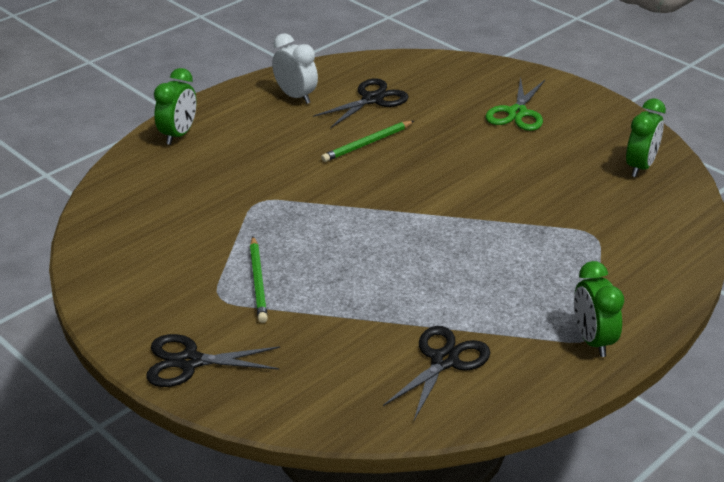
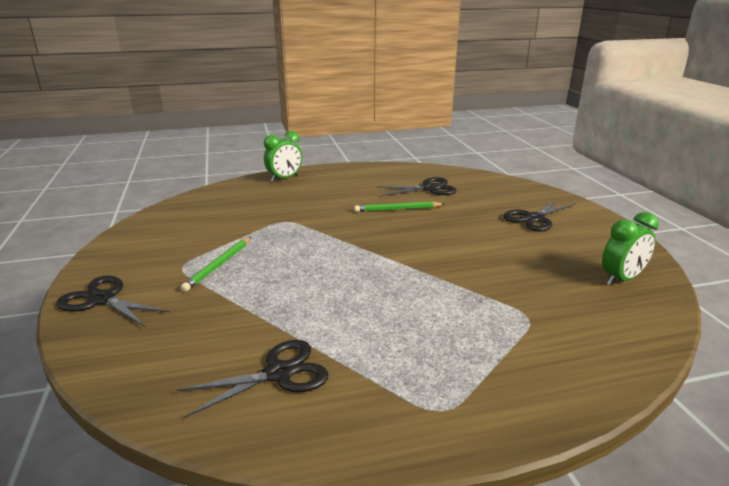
camera: 30 degrees right, 10 degrees down
(295, 96) = (379, 177): white clock -> none
(517, 113) = (534, 218): green scissors -> black scissors
(593, 340) = (442, 413): green clock -> none

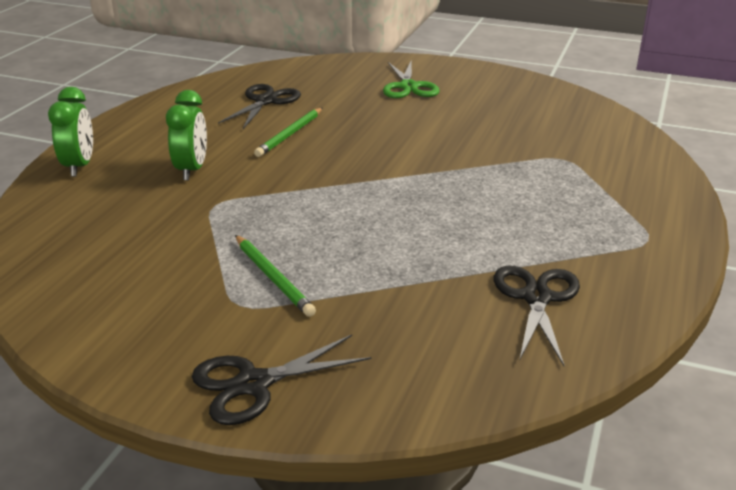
camera: 55 degrees left, 5 degrees up
(534, 218) = (408, 87): black scissors -> green scissors
(621, 279) = (549, 103): green clock -> green clock (192, 170)

